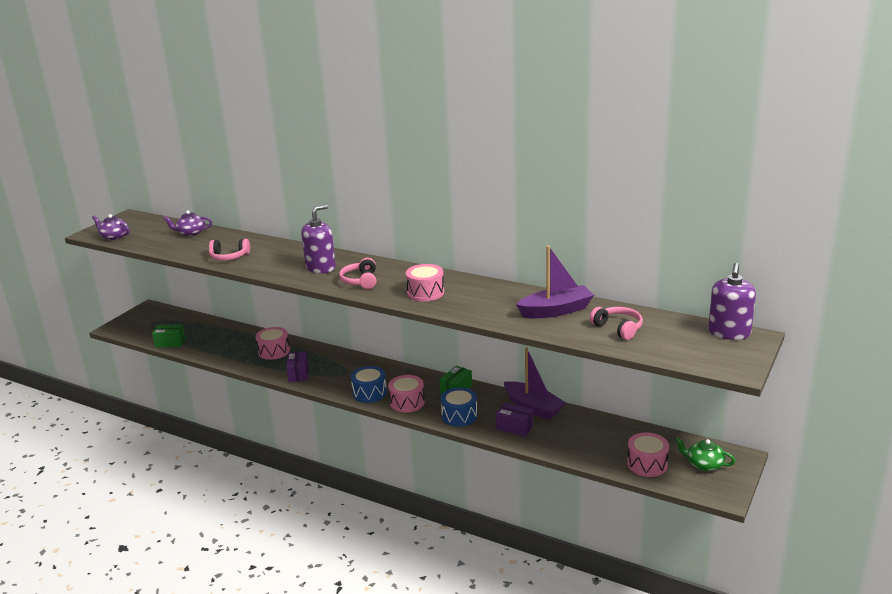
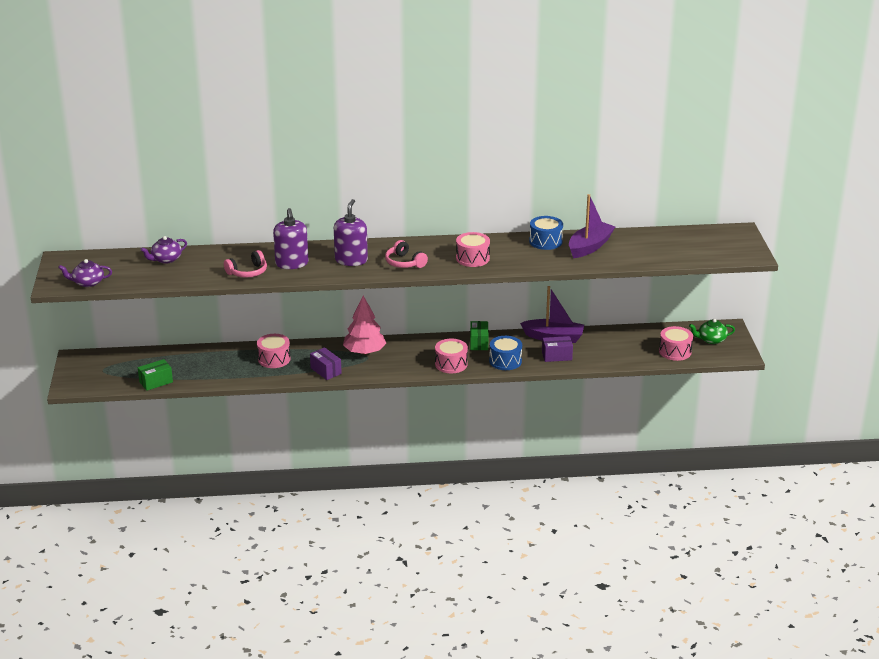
camera: 35 degrees left, 5 degrees up
(349, 367) = (364, 352): none -> pink tree
(369, 393) = (410, 366): blue drum -> blue drum (545, 241)
(618, 328) = (648, 248): pink headphones -> none
(729, 333) = (721, 232): purple soap dispenser -> purple soap dispenser (292, 263)

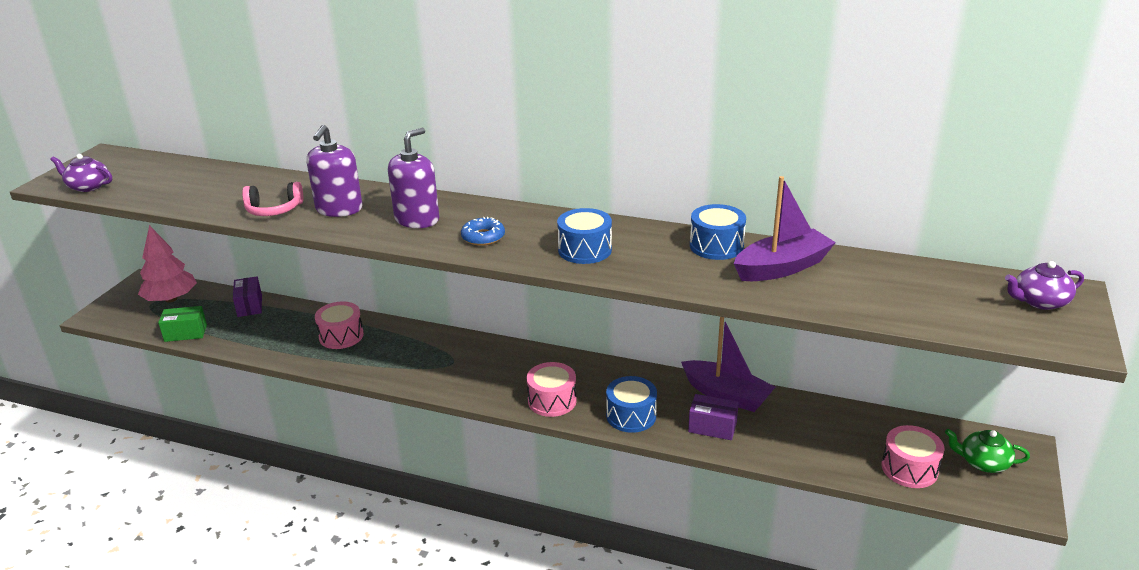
camera: 25 degrees right, 0 degrees up
(166, 259) = (205, 176): purple teapot -> purple teapot (1039, 301)
(326, 371) = (385, 368): purple box -> purple box (250, 306)
(364, 352) = (455, 353): pink tree -> pink tree (171, 299)
(404, 263) = (483, 237): pink headphones -> blue donut
(472, 258) = (585, 250): pink drum -> blue drum
(479, 343) = (614, 377): green box -> none

